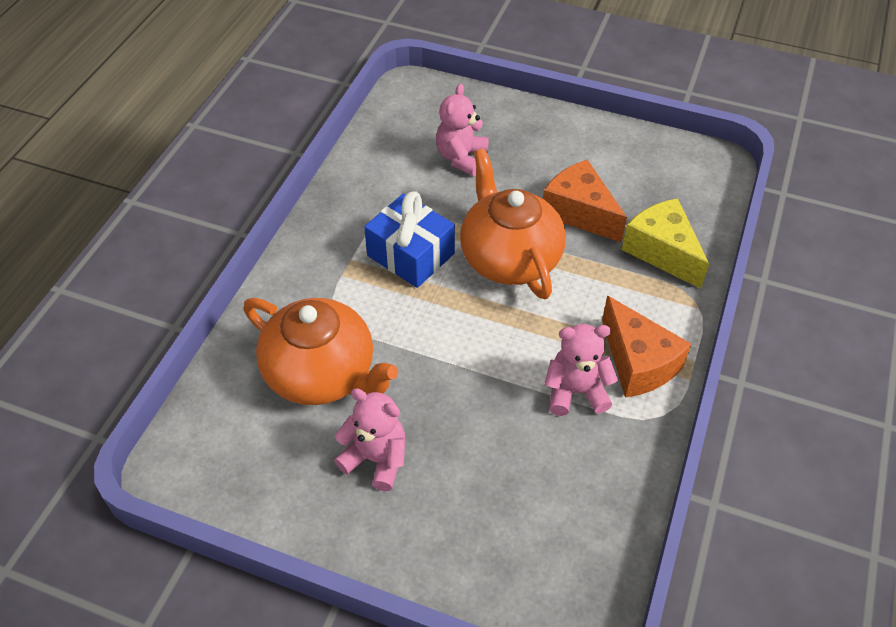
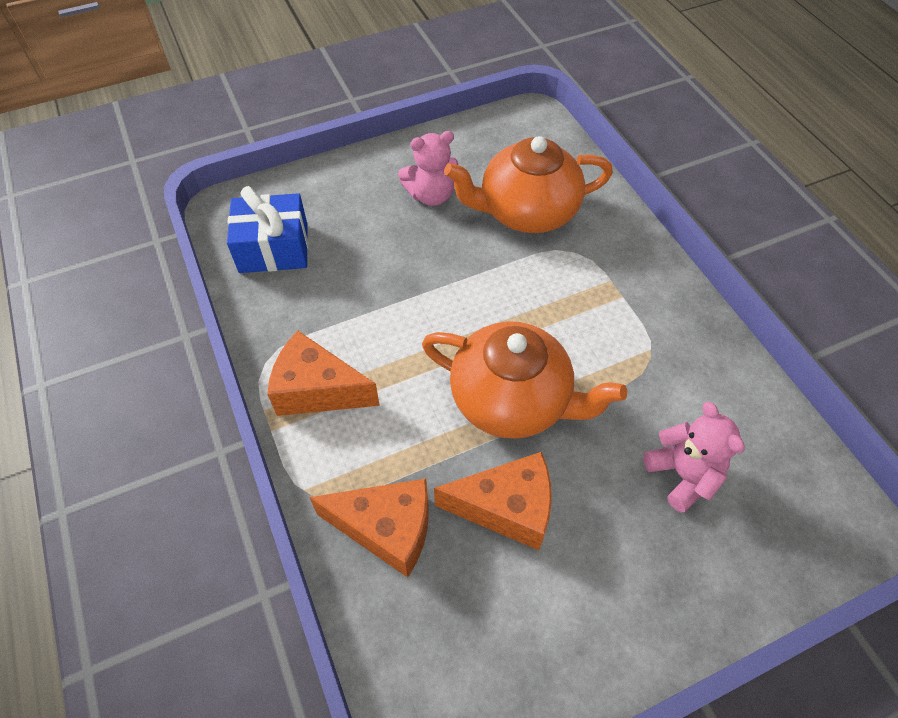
camera: 135 degrees right, 5 degrees up
(411, 254) = (588, 336): blue gift -> blue gift (274, 248)
(575, 391) = (346, 329): pink teddy bear -> none
(662, 251) = (387, 529): yellow cheese -> orange cheese

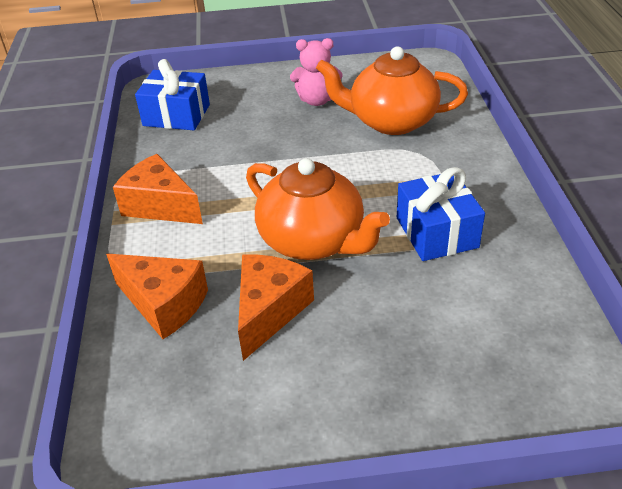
camera: 20 degrees right, 15 degrees down
(506, 508) = (269, 311): orange cheese -> orange cheese turned 90 degrees counterclockwise
(635, 358) = (437, 232): none -> blue gift
(682, 475) = (439, 322): pink teddy bear -> none

